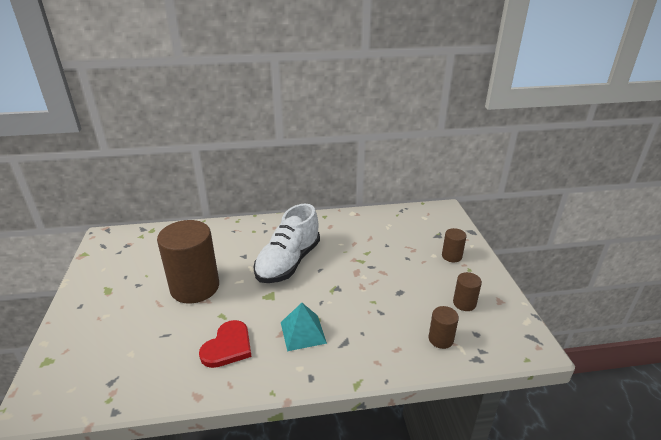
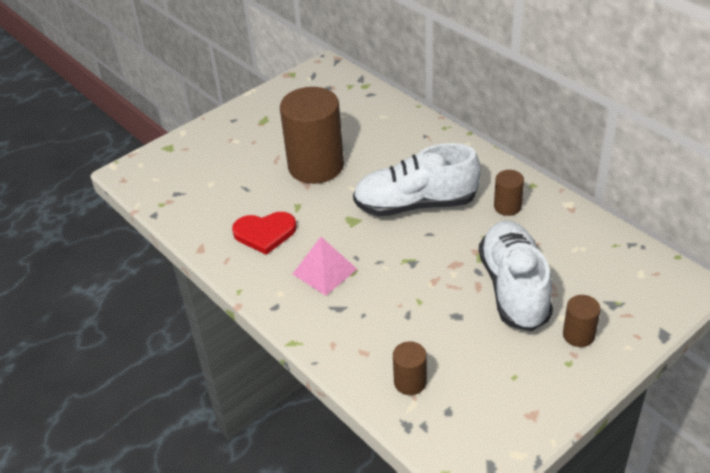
camera: 60 degrees right, 10 degrees up
(303, 332) = (325, 271): turquoise pyramid -> pink pyramid
(397, 260) = (514, 288): none -> white shoe
(464, 303) = (493, 381): brown cylinder -> brown cylinder (507, 207)

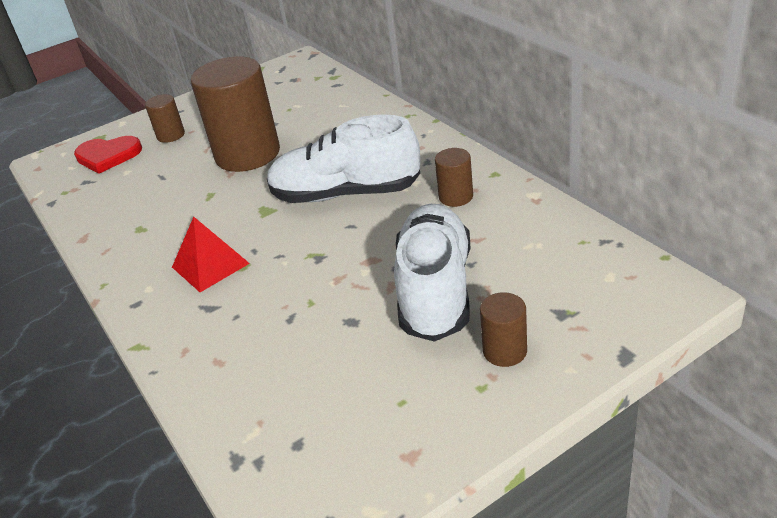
camera: 10 degrees right, 5 degrees down
(265, 233) = (161, 222): red heart -> red heart (108, 156)
(325, 271) = (210, 265): pink pyramid -> red pyramid
(410, 382) = (261, 402): brown cylinder -> brown cylinder (171, 135)

